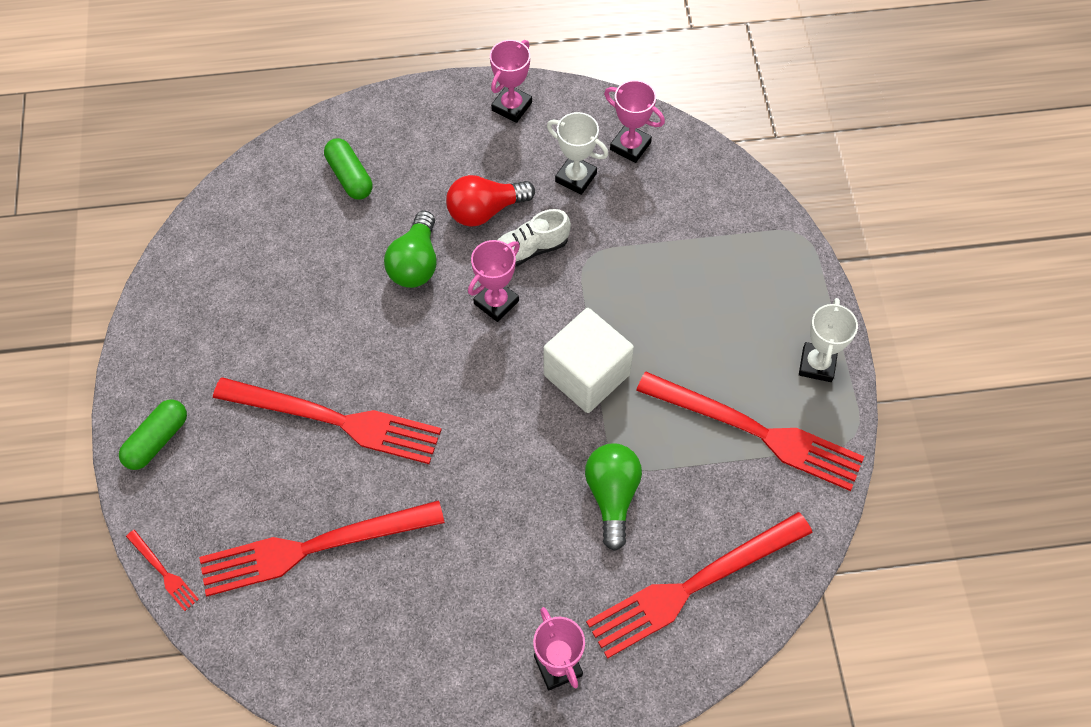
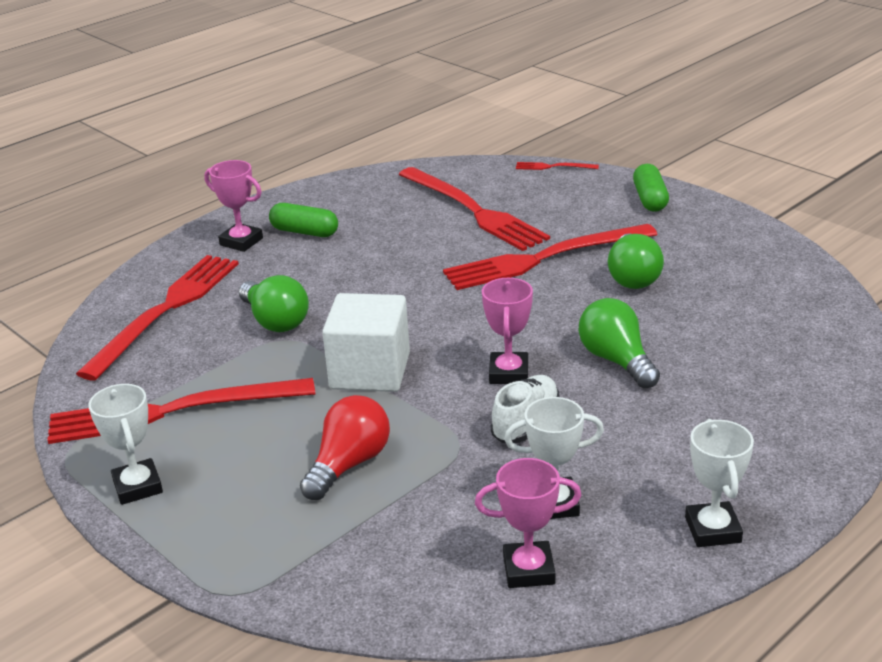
camera: 145 degrees right, 30 degrees down
(301, 343) = (632, 277): none -> green light bulb
(313, 547) = (473, 211): red fork -> red fork turned 105 degrees clockwise
(350, 176) = (770, 382): green capsule -> green capsule (304, 232)
(485, 210) = (608, 427): red light bulb -> red light bulb (349, 464)
(512, 106) = (712, 530): pink trophy -> white trophy

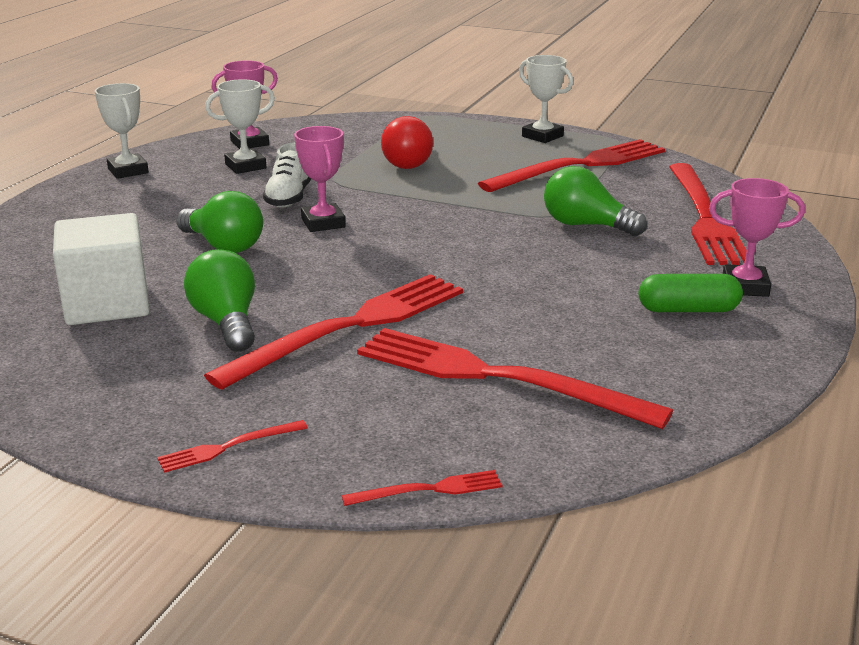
camera: 155 degrees right, 5 degrees down
(370, 371) = (450, 207): white cube -> white cube (107, 304)
(650, 199) = (228, 447): green capsule -> red fork

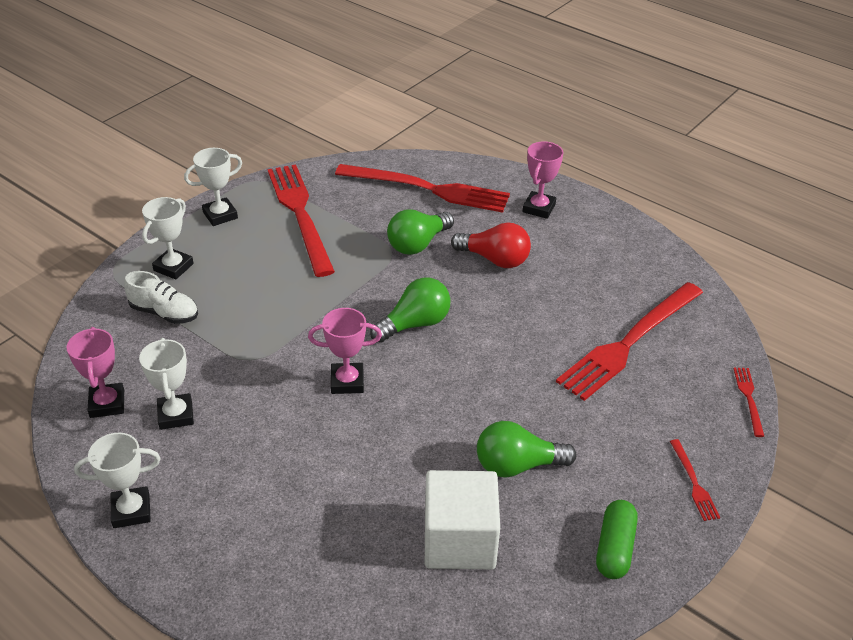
camera: 75 degrees left, 15 degrees up
(223, 245) = (367, 452): green light bulb -> green light bulb (415, 324)
(289, 198) = (278, 395): white shoe -> white shoe (164, 313)
(350, 327) = (543, 397): red fork -> none
(409, 162) = (234, 304): red light bulb -> red light bulb (494, 259)
(445, 133) = (173, 267): none -> white trophy
(688, 310) = (563, 240): green capsule -> green capsule (614, 548)

